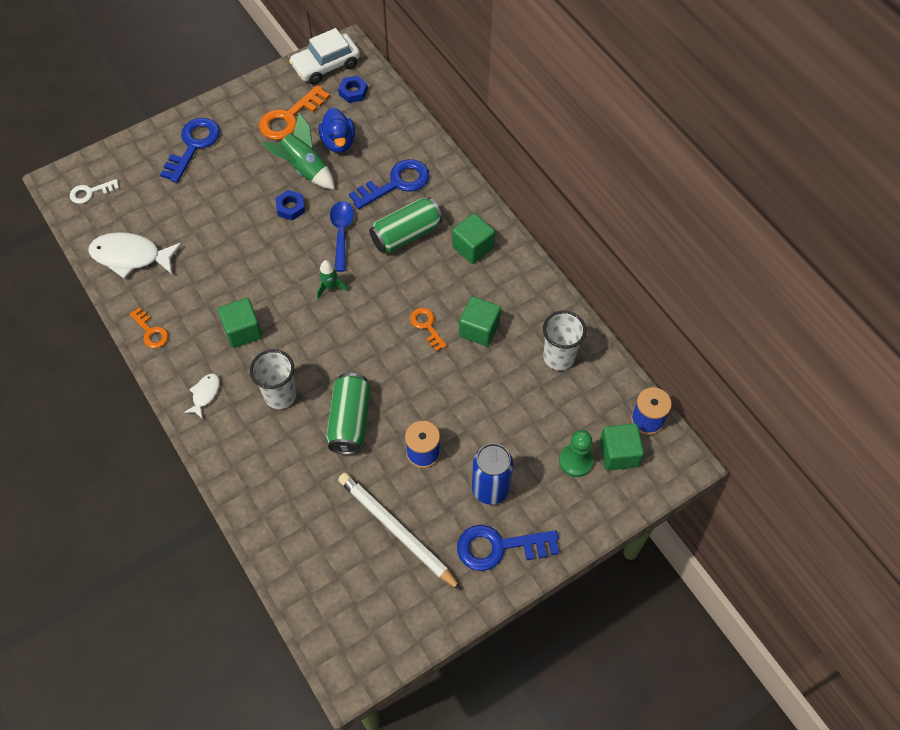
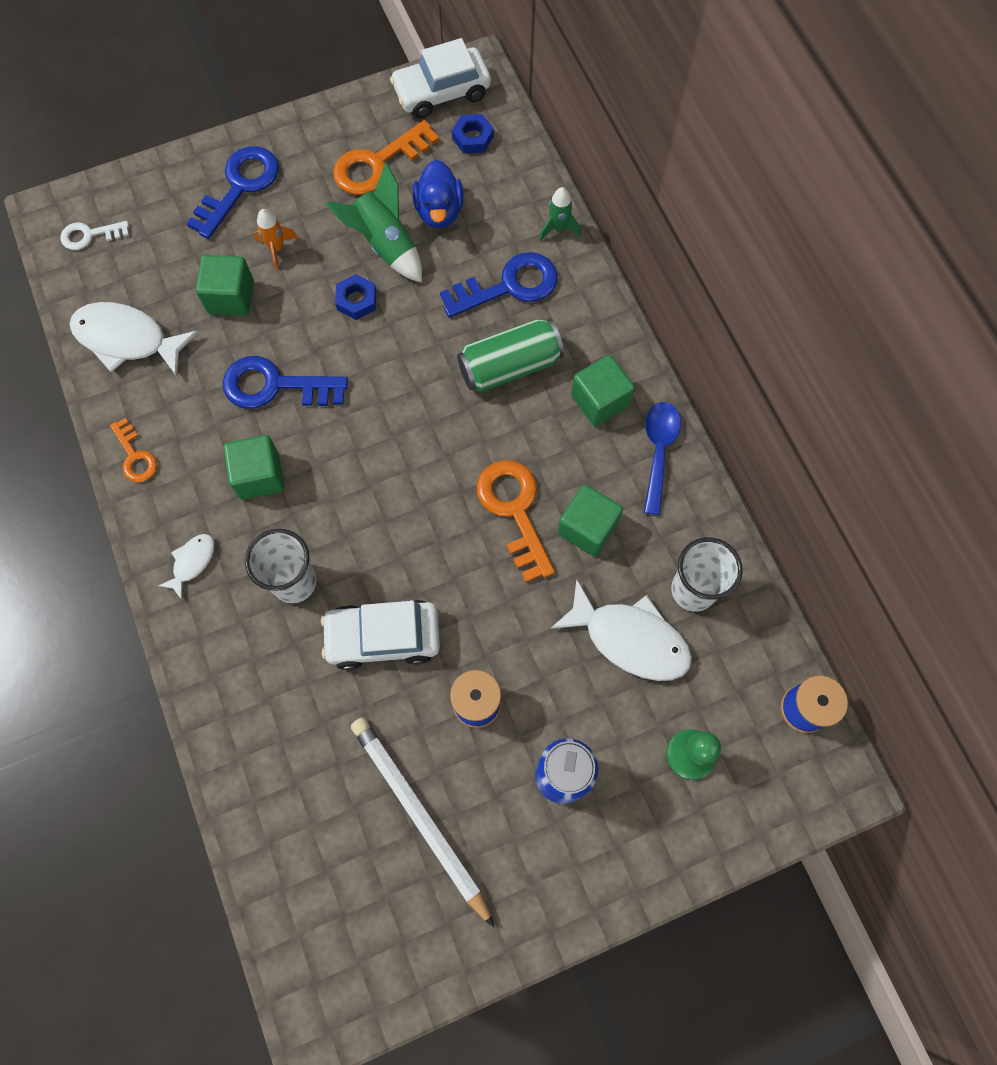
camera: 10 degrees right, 10 degrees up
(227, 182) = (277, 249): none -> orange rocket
(330, 287) = (391, 429): green rocket -> green rocket (558, 228)
(341, 233) = (420, 349): blue spoon -> blue spoon (658, 451)
(350, 421) = (383, 637): green can -> white car
(427, 326) = (515, 511): orange key -> orange key, size x1.74
(500, 547) = (559, 867): blue key -> blue key (276, 386)
(521, 395) = (629, 639): none -> white fish
(618, 454) = (753, 754): green cube -> green cube (231, 297)

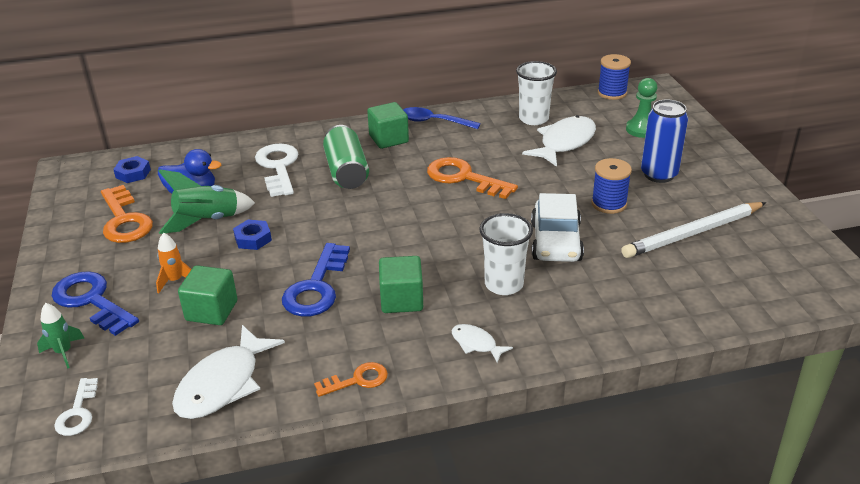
camera: 80 degrees left, 35 degrees down
(441, 92) = (76, 185): white car -> none
(508, 286) = (278, 167): blue key -> white key
(515, 511) = (464, 178): orange key -> orange key turned 45 degrees clockwise
(558, 228) = (240, 143): green rocket -> green rocket (64, 352)
(587, 528) = (483, 151): green cube -> none

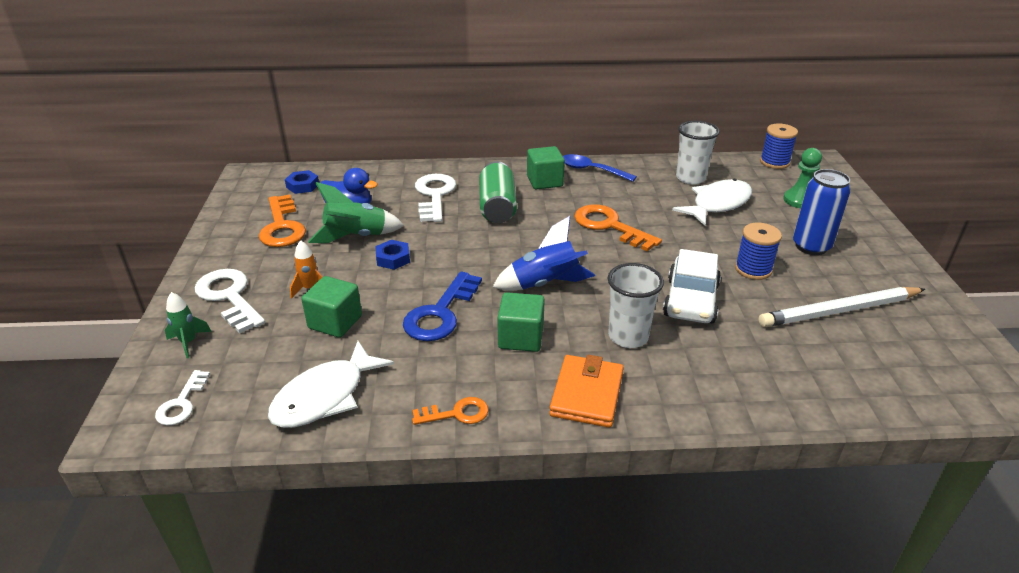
camera: 10 degrees right, 0 degrees up
(92, 301) = (229, 297): blue key -> white key
(413, 244) = (545, 284): none -> blue rocket
(476, 344) = (586, 394): white fish -> orange wallet

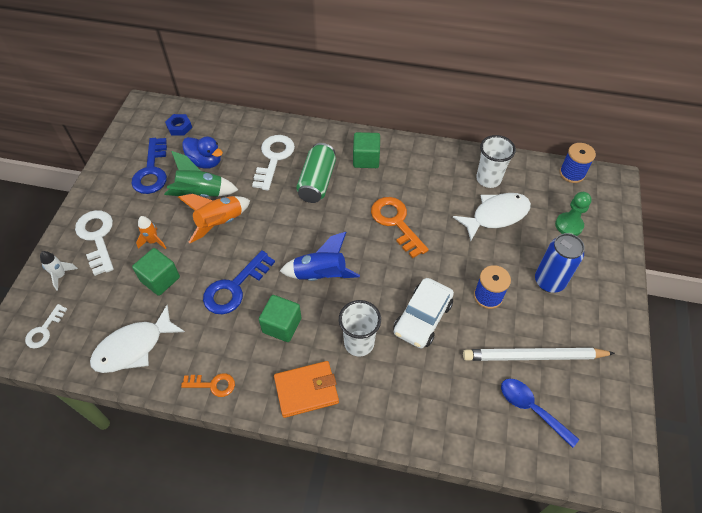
camera: 15 degrees right, 20 degrees up
(189, 342) = (61, 276): green rocket -> white rocket
(282, 226) = (152, 171): orange key -> blue key
(393, 258) = (220, 223): blue nut -> orange rocket
(586, 394) = (306, 390): orange wallet -> orange wallet turned 45 degrees clockwise
(591, 170) = (409, 153): blue spoon -> blue spoon (531, 408)

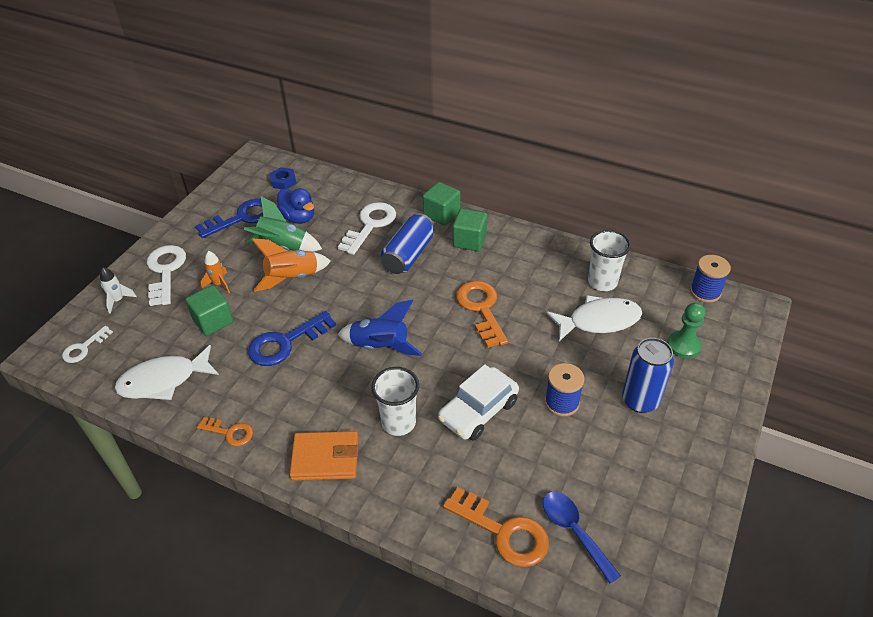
camera: 15 degrees right, 10 degrees down
(152, 171) = (241, 218): blue key -> blue key turned 135 degrees counterclockwise
(282, 325) = (322, 389): green cube -> green cube (441, 214)
(317, 182) = (408, 255): green can -> blue can
(475, 422) = (503, 531): none -> orange key
(534, 356) = (595, 476): white pencil -> none

